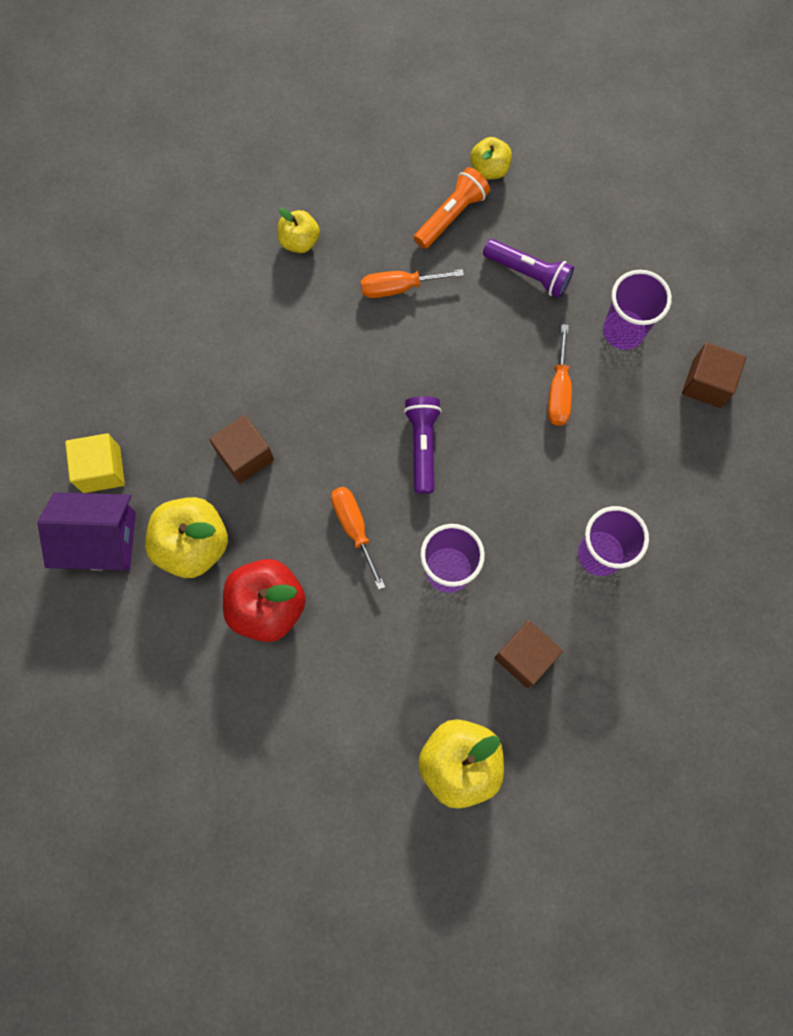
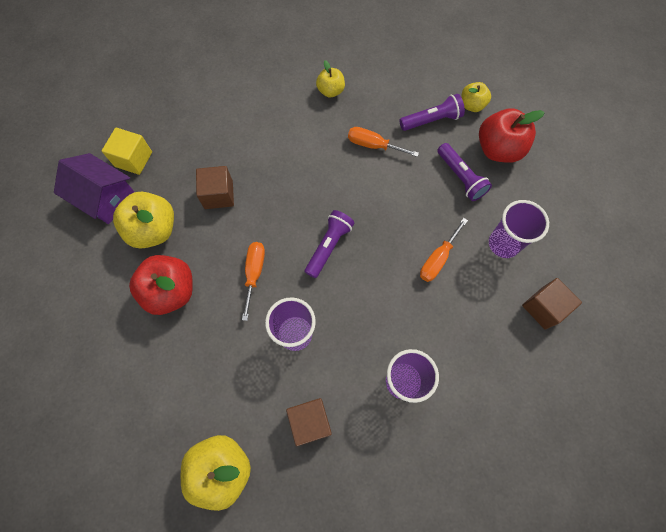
camera: 30 degrees right, 5 degrees down
(451, 215) = (431, 120): orange flashlight -> purple flashlight
(553, 212) = (498, 149): none -> red apple

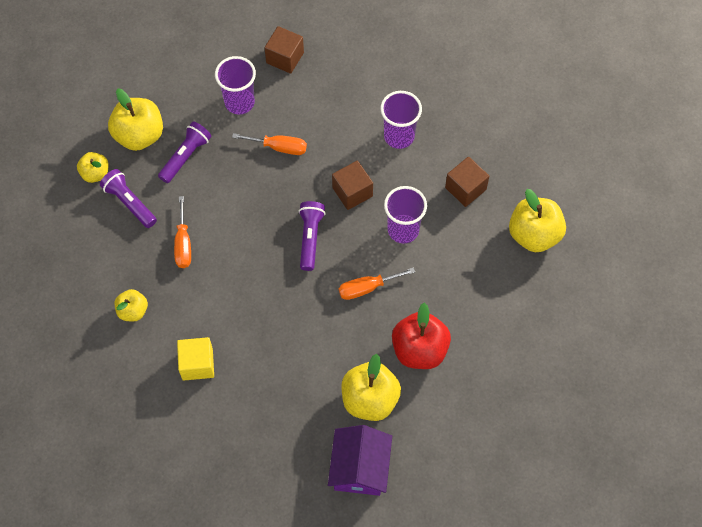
camera: 115 degrees left, 5 degrees down
(133, 159) = (304, 465): yellow cube -> yellow cube (197, 364)
(218, 195) = (304, 359): brown cube -> brown cube (352, 192)
(329, 246) = (310, 238): purple flashlight -> purple flashlight turned 90 degrees clockwise
(498, 149) = (139, 135): red apple -> yellow apple

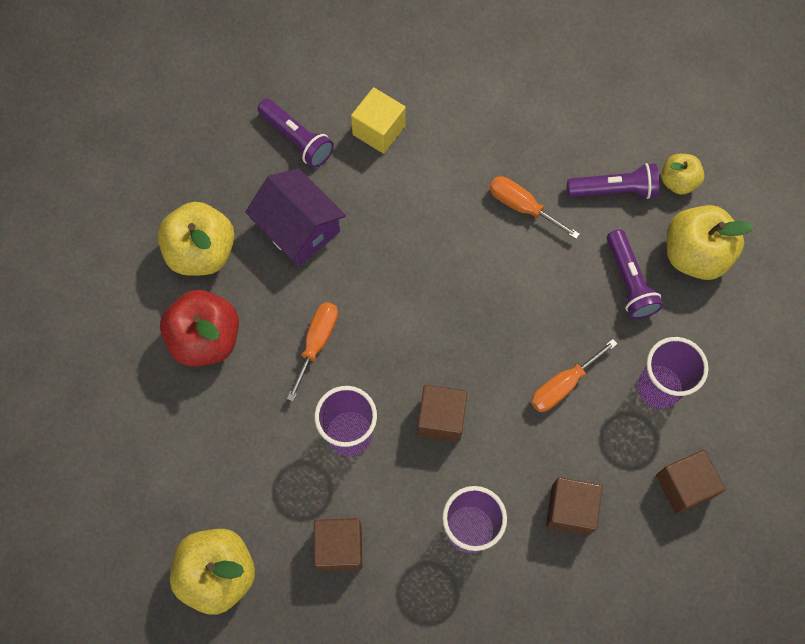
camera: 130 degrees right, 5 degrees up
(133, 311) = (485, 113): yellow apple -> none
(310, 238) = (423, 332): purple flashlight -> purple flashlight (297, 139)
(345, 99) = (570, 510): none -> brown cube
(360, 467) = (148, 192): purple house -> purple house (298, 228)

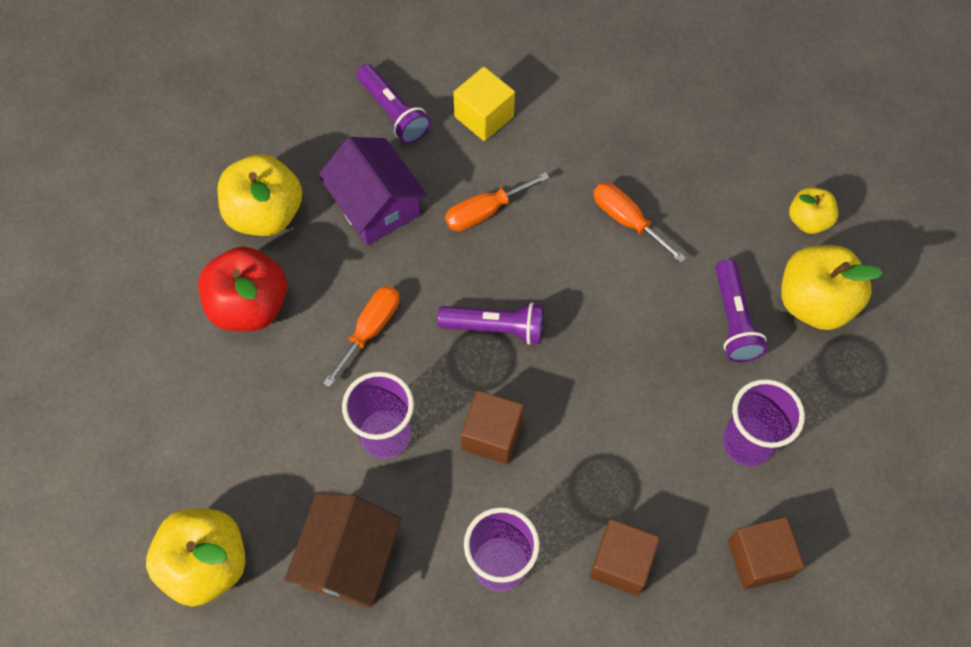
camera: 10 degrees right, 5 degrees down
(339, 547) = (348, 559): brown cube -> brown house
(563, 385) = (637, 421): orange screwdriver -> orange screwdriver (485, 211)
(614, 190) = (734, 218): purple flashlight -> purple flashlight (495, 328)

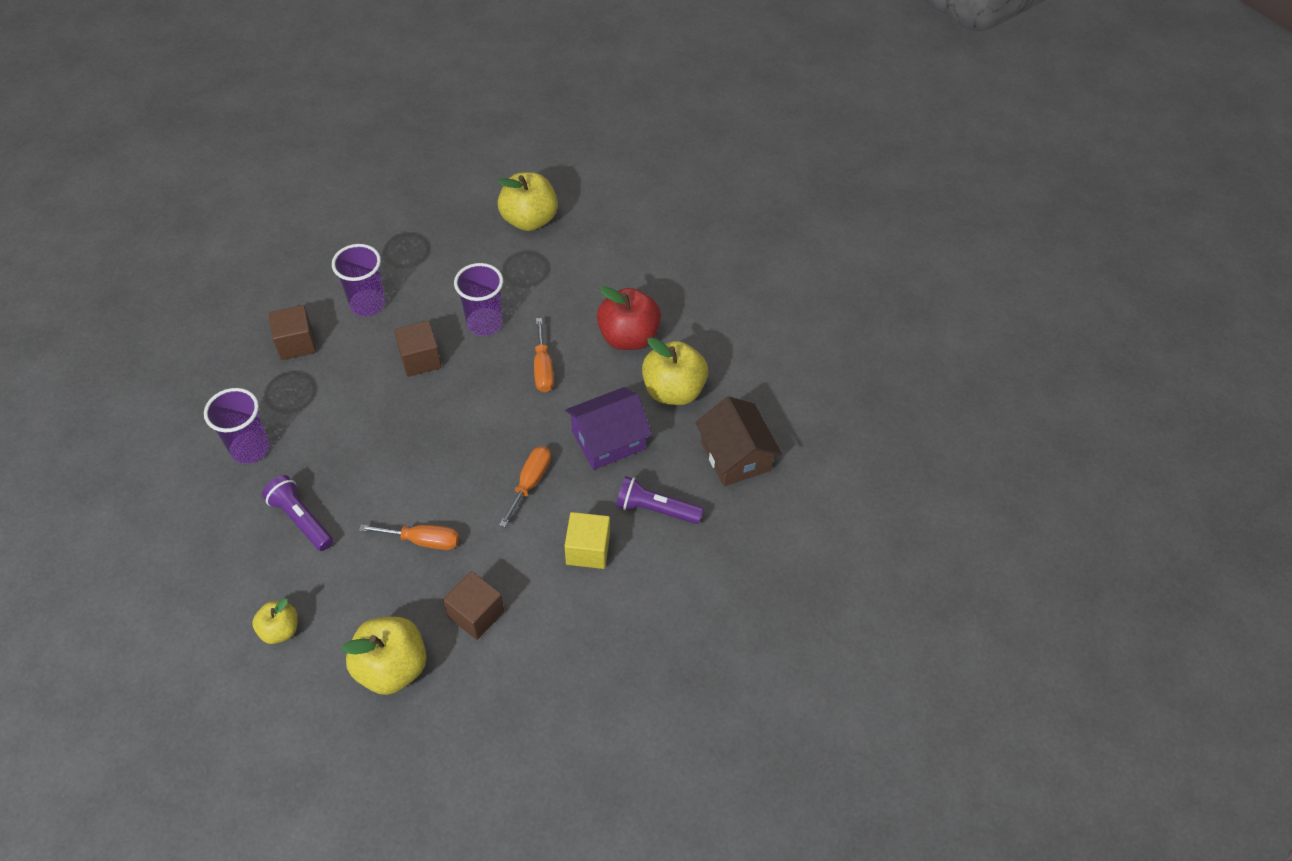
camera: 140 degrees right, 10 degrees down
(348, 559) = (456, 261): brown house -> brown house (735, 456)
(375, 205) = (608, 440): purple house -> purple house turned 45 degrees counterclockwise
(495, 328) = (464, 416): purple flashlight -> none
(759, 559) = (210, 391): brown cube -> brown cube (476, 614)
(814, 302) = (245, 568): yellow apple -> yellow apple (392, 667)

